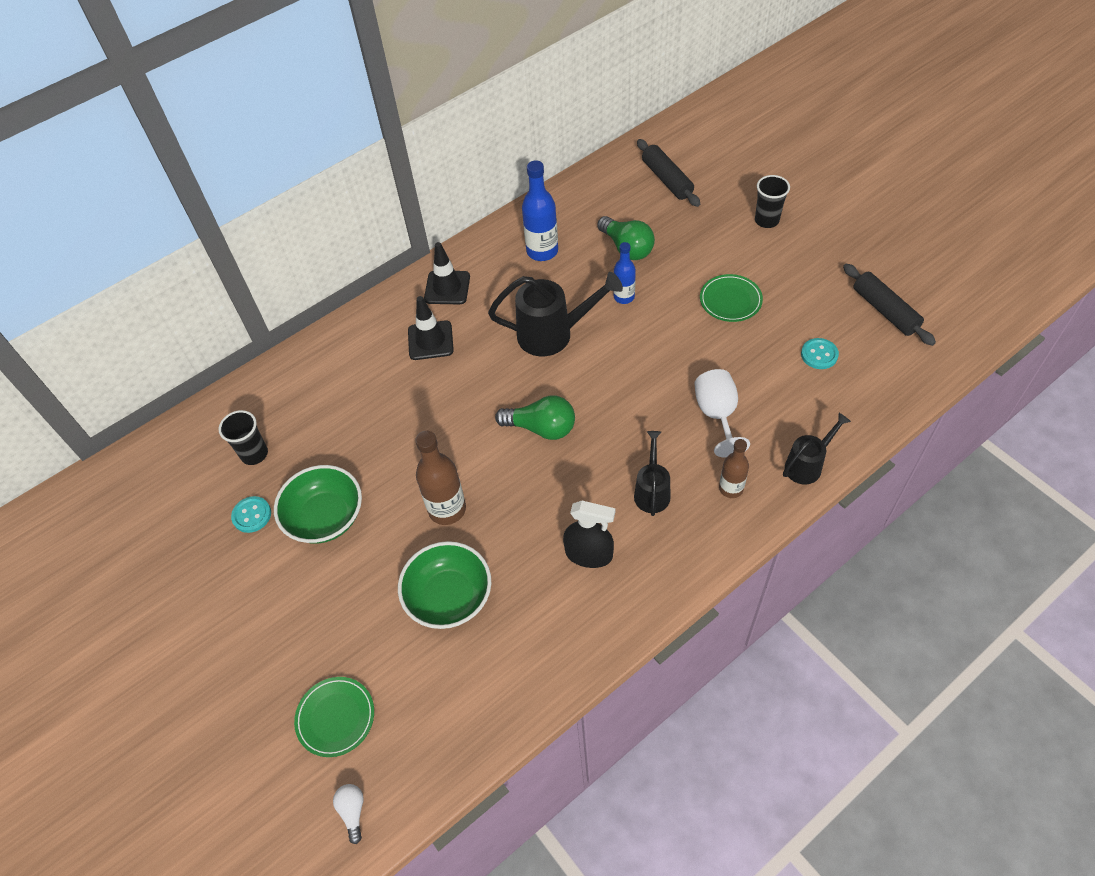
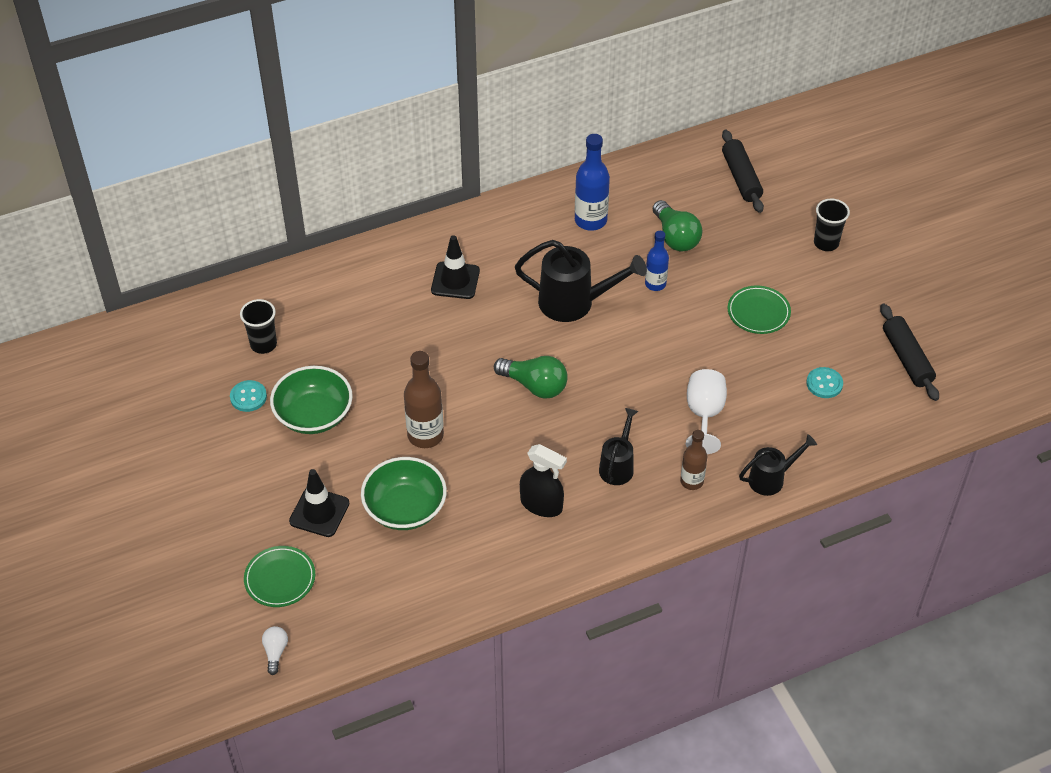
camera: 10 degrees right, 5 degrees down
(447, 288) = (486, 234): black traffic cone -> black traffic cone (319, 512)

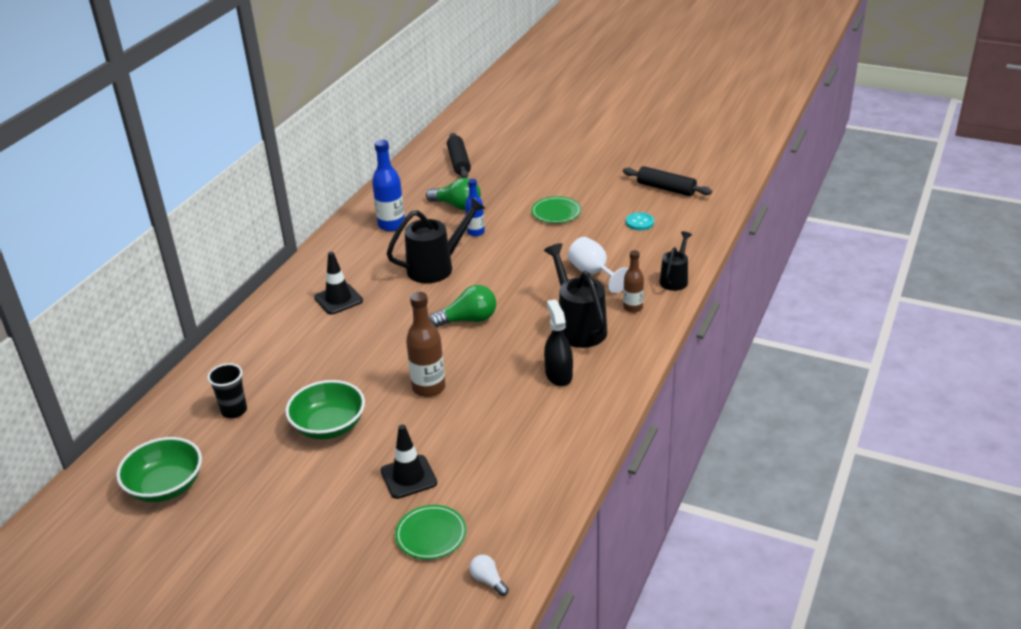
camera: 40 degrees left, 15 degrees down
(248, 397) = (261, 447): turquoise button -> none
(405, 508) = (469, 434): green bowl -> green bowl (166, 486)
(541, 504) = (558, 375): black spray bottle -> black spray bottle turned 90 degrees counterclockwise
(618, 466) = (578, 327): black watering can -> black watering can, size x1.67
(741, 178) = (459, 162): black rolling pin -> black rolling pin turned 45 degrees clockwise
(826, 243) = (549, 165): black cup -> none

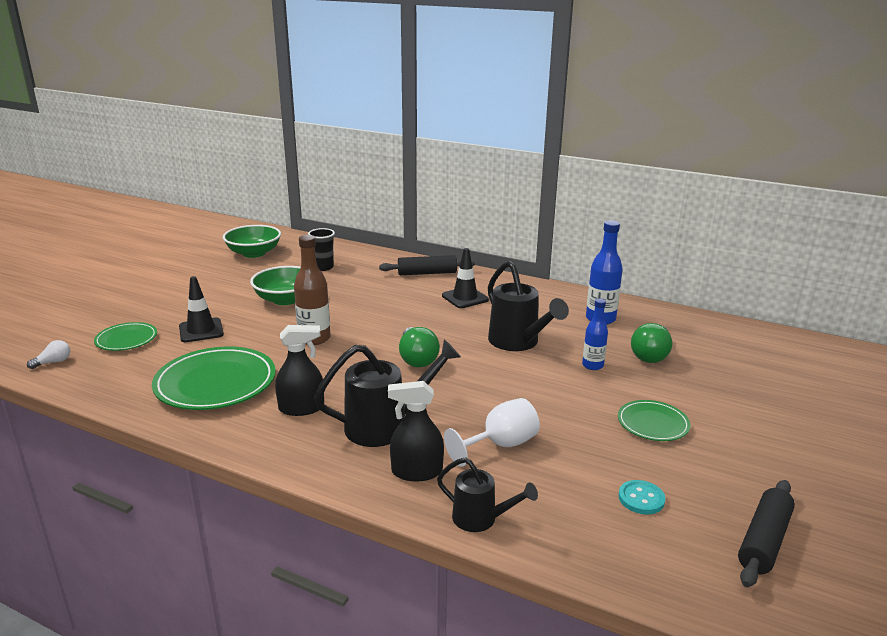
camera: 90 degrees right, 10 degrees down
(459, 162) = (761, 357): black rolling pin -> black rolling pin (427, 273)
(522, 437) = (216, 383): none -> green plate
(633, 307) = (416, 472): brown bottle -> black spray bottle

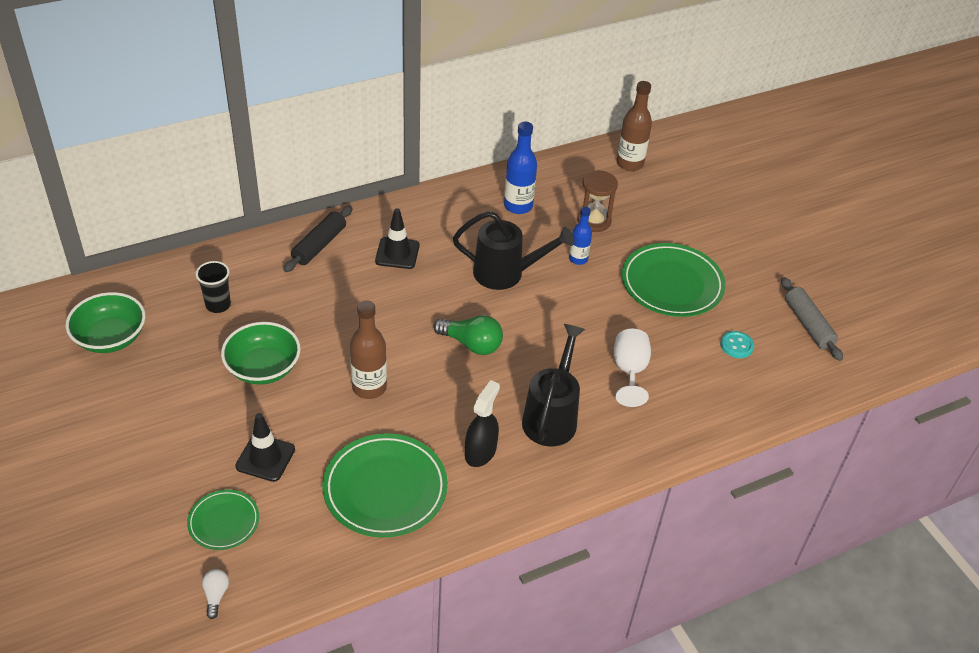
camera: 55 degrees left, 20 degrees up
(416, 472) = (622, 431): black spray bottle -> none
(480, 519) = (696, 429): black watering can -> none
(651, 355) = (594, 221): green light bulb -> brown hourglass
(652, 424) = (672, 284): green plate -> green plate, size x1.82
(754, 344) = (629, 163): none -> brown bottle
(763, 541) = (808, 325): black rolling pin -> grey rolling pin

